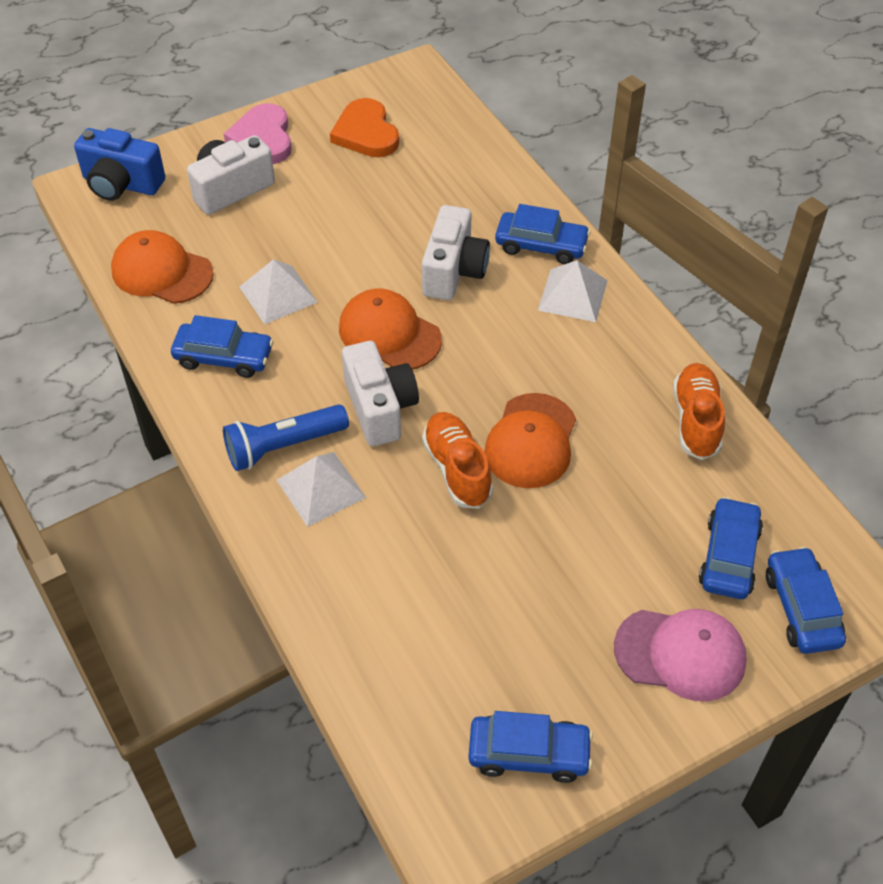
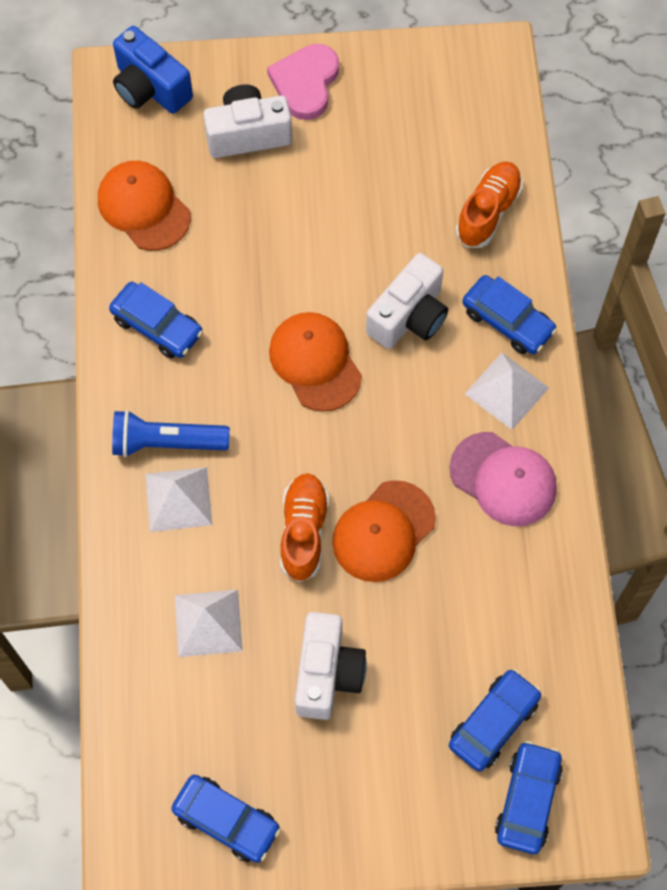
camera: 25 degrees right, 15 degrees up
(278, 294) = (236, 276): white pyramid -> white pyramid (208, 623)
(366, 133) = (408, 115): orange heart -> none
(380, 408) = (268, 439): white camera -> white camera (327, 673)
(680, 654) = (398, 793): pink cap -> pink cap (503, 479)
(696, 420) = (544, 575): orange shoe -> orange shoe (488, 212)

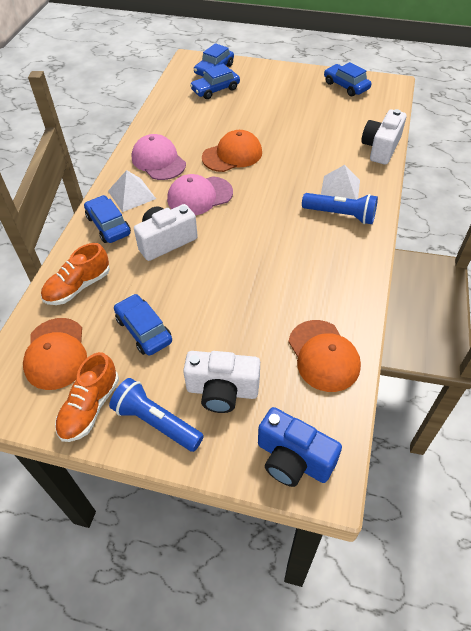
camera: 160 degrees left, 15 degrees down
(150, 88) = (293, 459): blue camera -> blue camera turned 150 degrees clockwise
(157, 326) = (332, 275): blue car -> blue car (144, 330)
(208, 623) = (337, 142): white pyramid -> none
(303, 531) = (274, 163): orange shoe -> orange shoe (90, 407)
(305, 83) = (156, 422): pink heart -> blue flashlight
(315, 362) = (235, 232): orange cap -> orange cap (56, 353)
(327, 673) = (283, 116): white camera -> white camera (380, 148)
(398, 418) = (199, 196): none -> pink cap

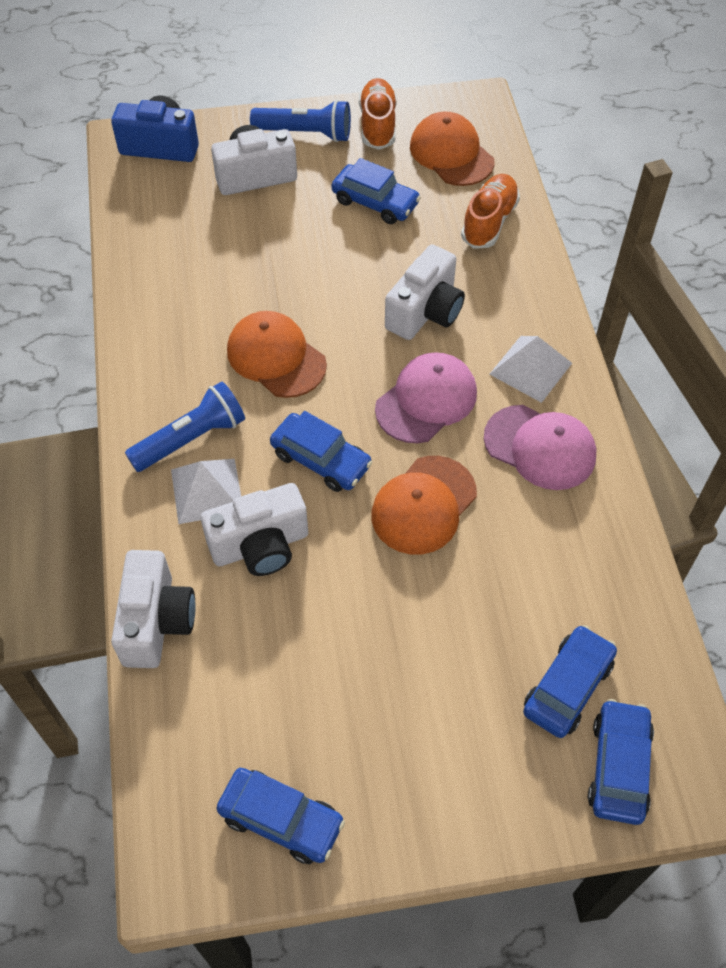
camera: 155 degrees right, 5 degrees up
(108, 225) = (522, 309): blue car -> blue car (321, 460)
(320, 161) = (260, 546): none -> white camera
(323, 355) = (158, 239): orange cap -> orange cap (276, 357)
(341, 215) = (191, 439): blue flashlight -> blue flashlight turned 150 degrees clockwise

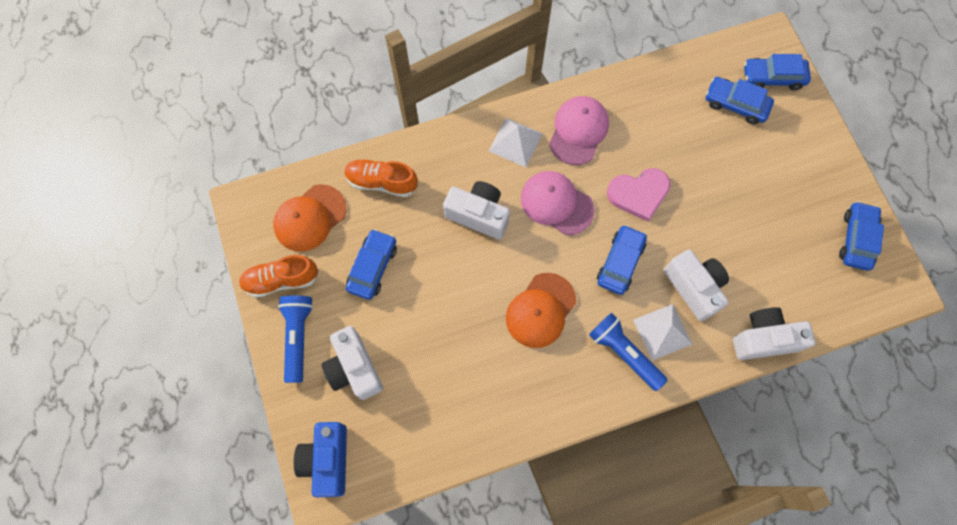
camera: 100 degrees left, 15 degrees up
(423, 505) = (638, 194): orange cap -> pink heart

